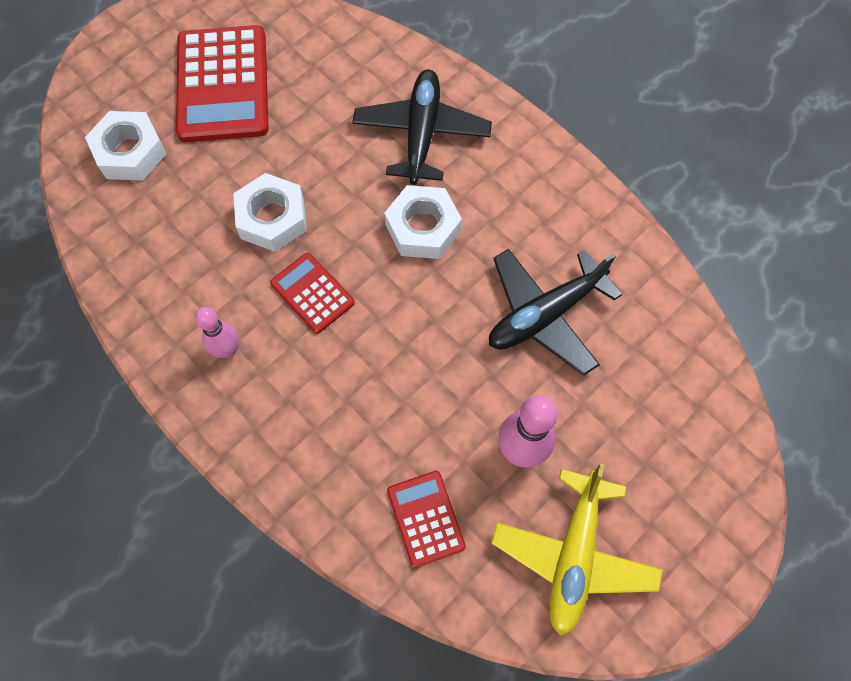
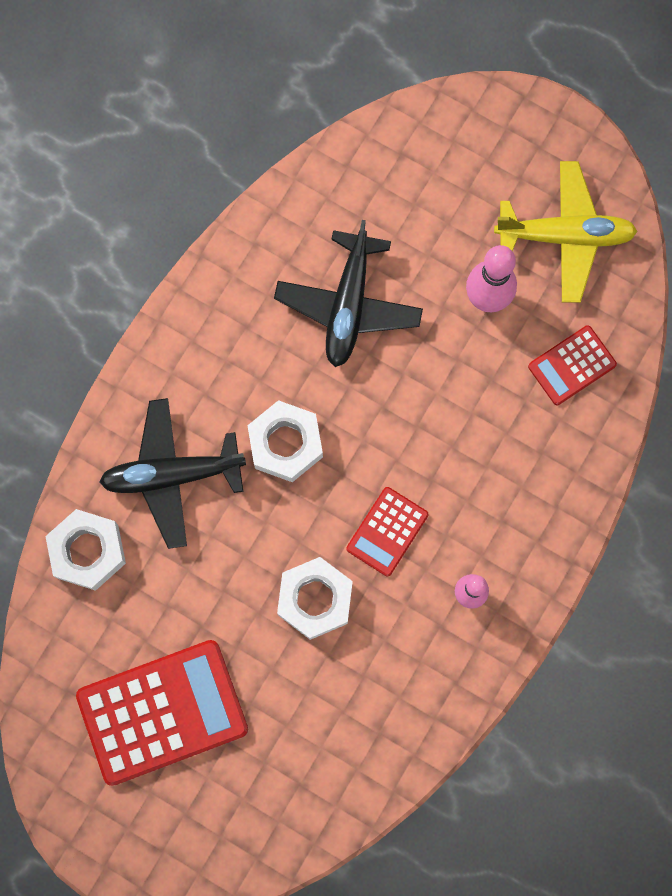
camera: 105 degrees left, 10 degrees up
(130, 152) = (276, 782): white nut -> white nut (87, 551)
(545, 315) = (348, 305): black plane -> black plane turned 60 degrees clockwise

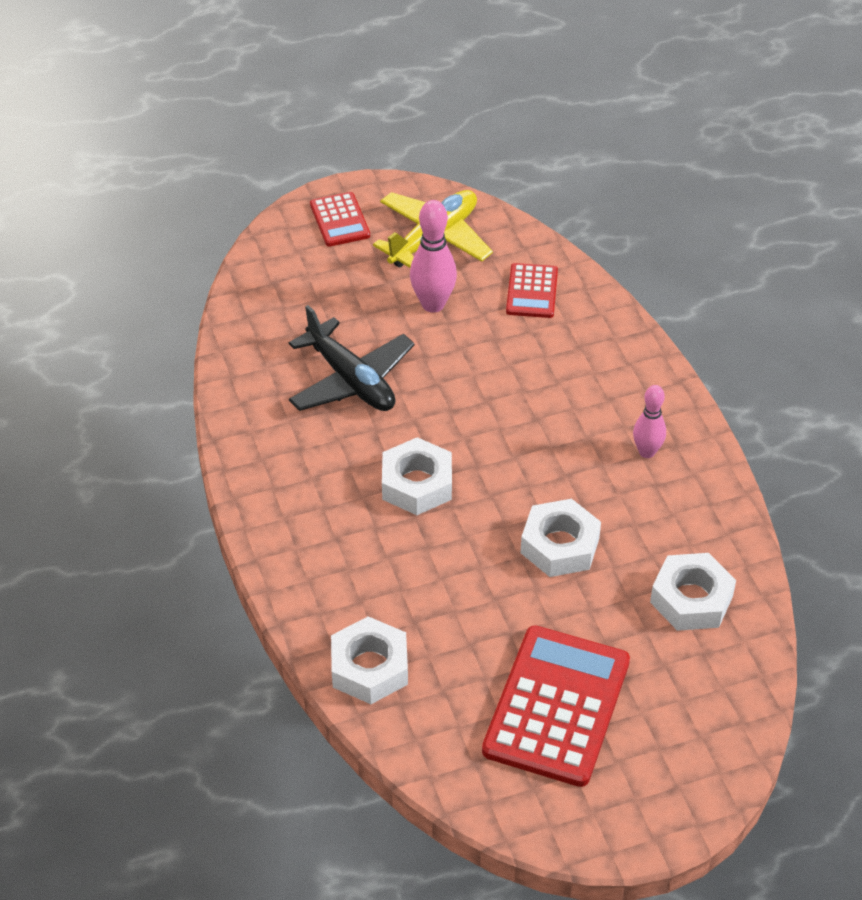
camera: 50 degrees left, 30 degrees down
(172, 475) = (366, 570): black plane -> none
(344, 738) = (691, 599): none -> white nut
(387, 531) = (550, 468): red calculator -> red calculator (340, 220)

